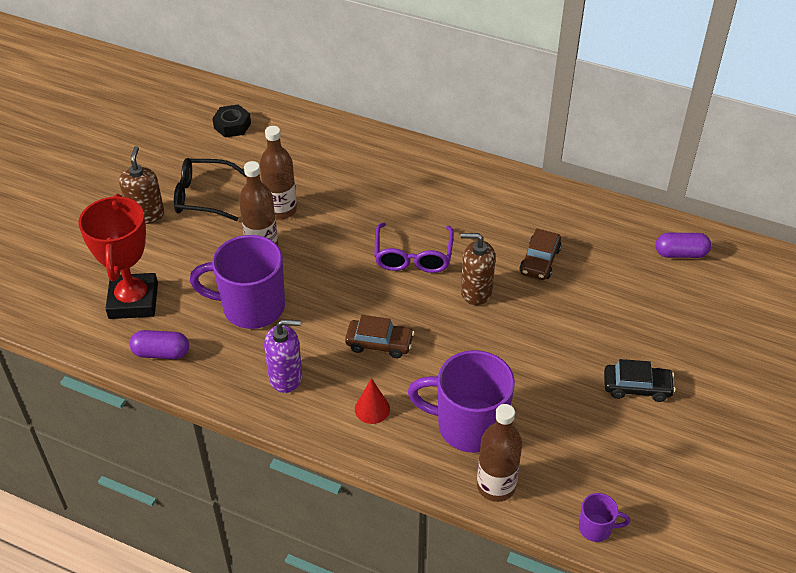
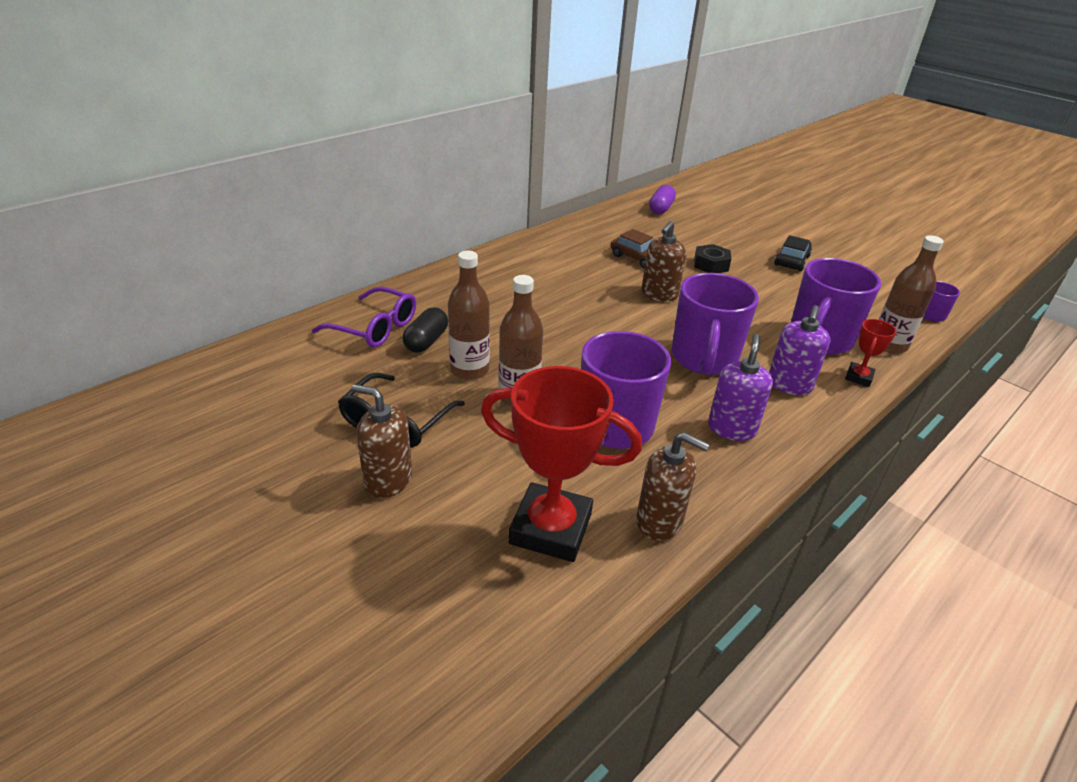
camera: 70 degrees left, 10 degrees down
(161, 353) = (659, 521): purple capsule -> brown soap dispenser
(232, 125) = (286, 369): black nut -> black nut (711, 265)
(305, 175) = (426, 341): none -> black capsule
(372, 409) = (789, 385): red cone -> purple soap dispenser
(379, 343) = (703, 359): brown car -> purple mug
(413, 256) = (596, 312): purple glasses -> purple glasses (375, 328)
(416, 461) = (858, 377): none -> red trophy

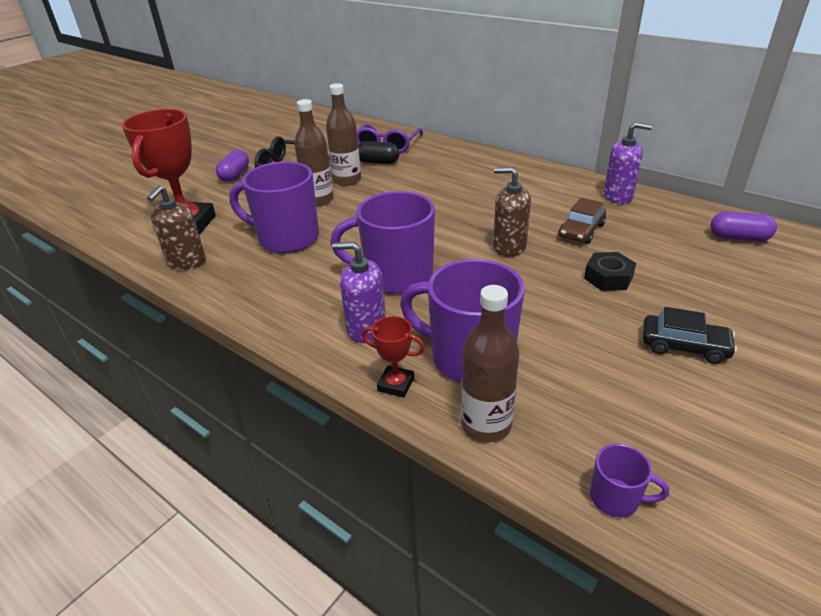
camera: 85 degrees right, 0 degrees up
(388, 480) = (235, 175): brown soap dispenser -> purple capsule
(732, 428) = (290, 292): purple soap dispenser -> purple soap dispenser (618, 196)

